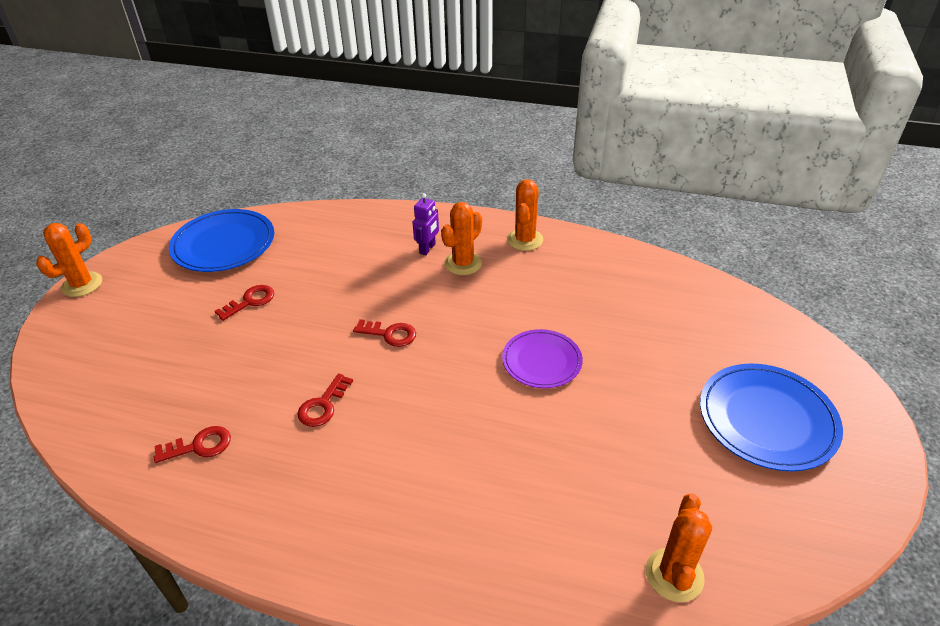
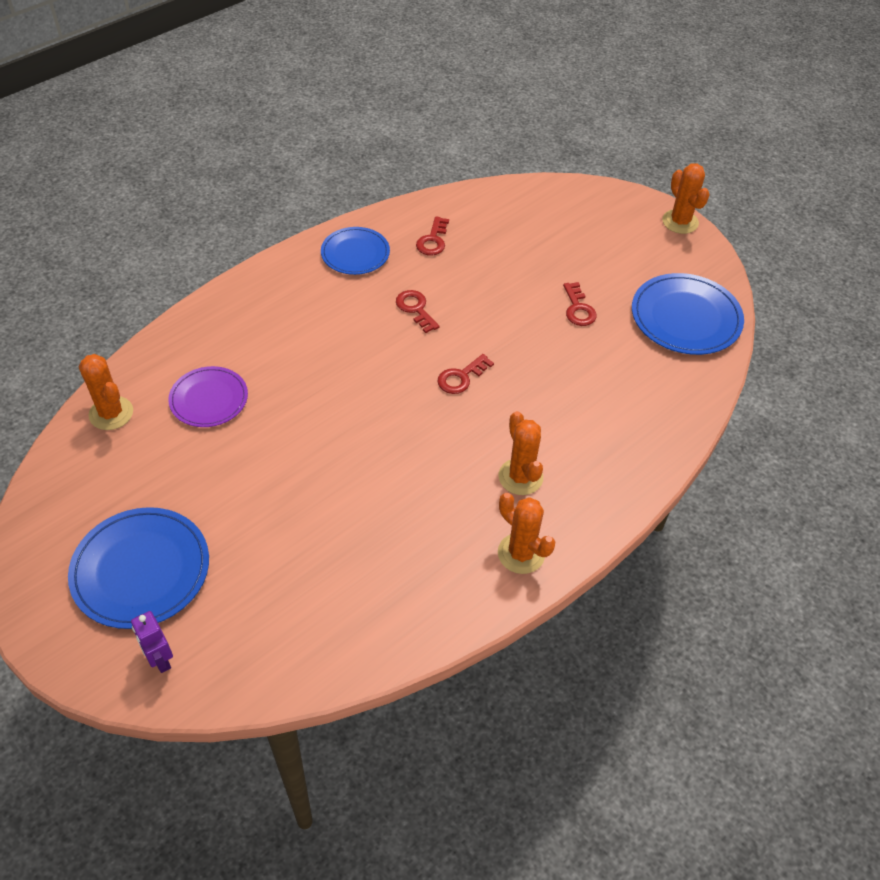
camera: 120 degrees right, 10 degrees up
(262, 505) = (355, 253): none -> blue plate
(427, 249) = (567, 461): purple robot -> purple robot (160, 659)
(542, 361) = (342, 459): purple plate -> purple plate (209, 399)

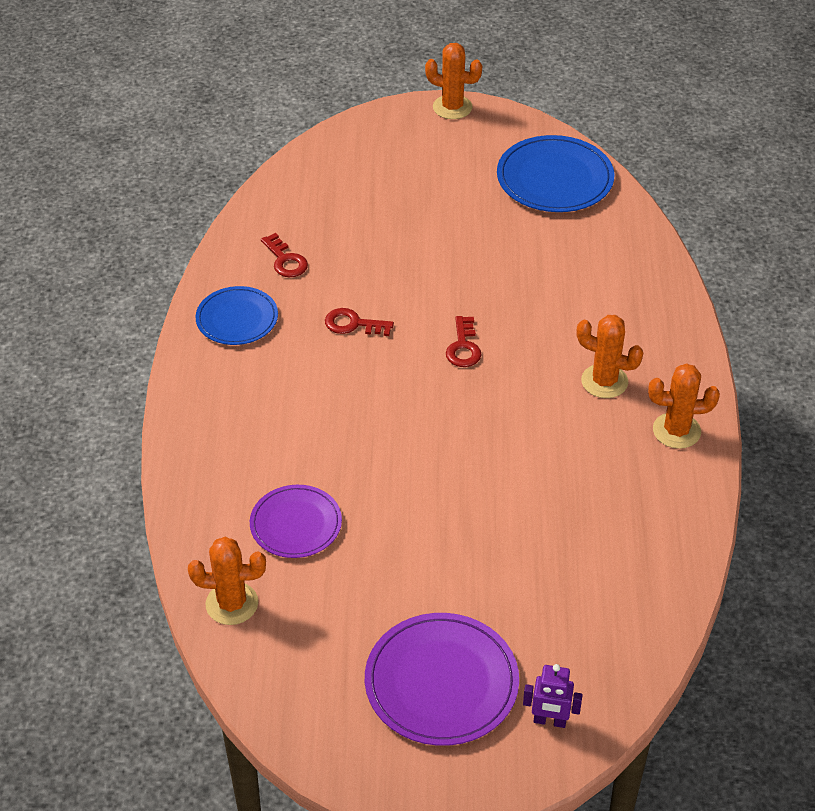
camera: 45 degrees left, 5 degrees down
(141, 570) = (441, 682): blue plate -> purple plate
(578, 309) = (473, 229): red key -> none

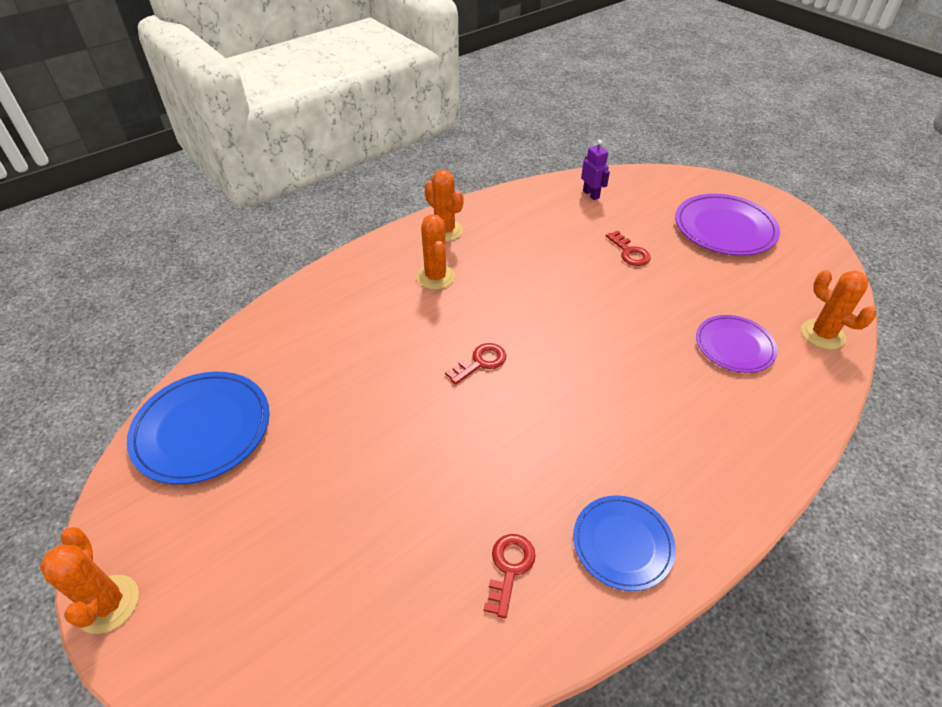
camera: 130 degrees left, 0 degrees up
(353, 324) = (531, 447): red key -> red key (629, 252)
(549, 721) = (686, 188): purple robot -> purple robot (591, 194)

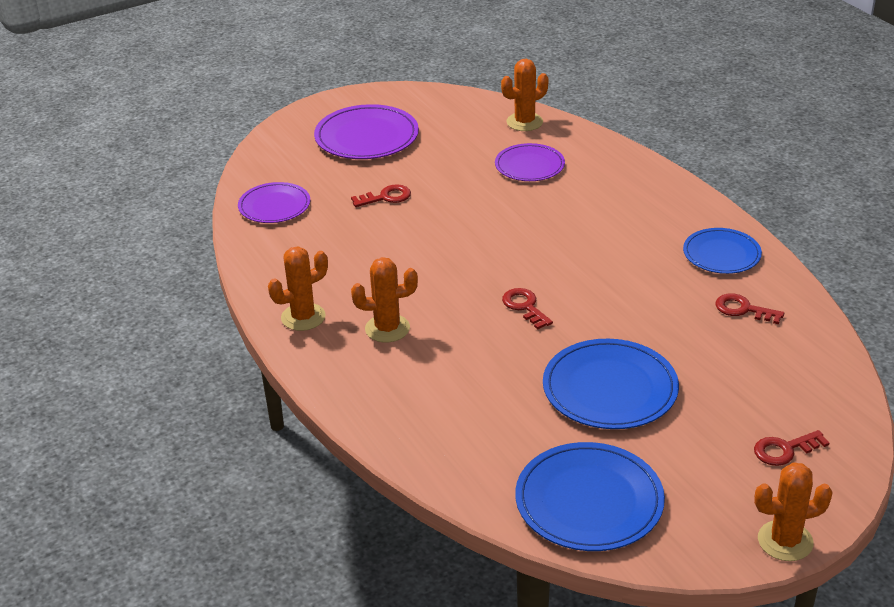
camera: 80 degrees left, 10 degrees down
(249, 609) = (784, 450): none -> red key
(358, 437) = (610, 388): none -> blue plate
(591, 194) = (274, 206): purple robot -> purple plate

